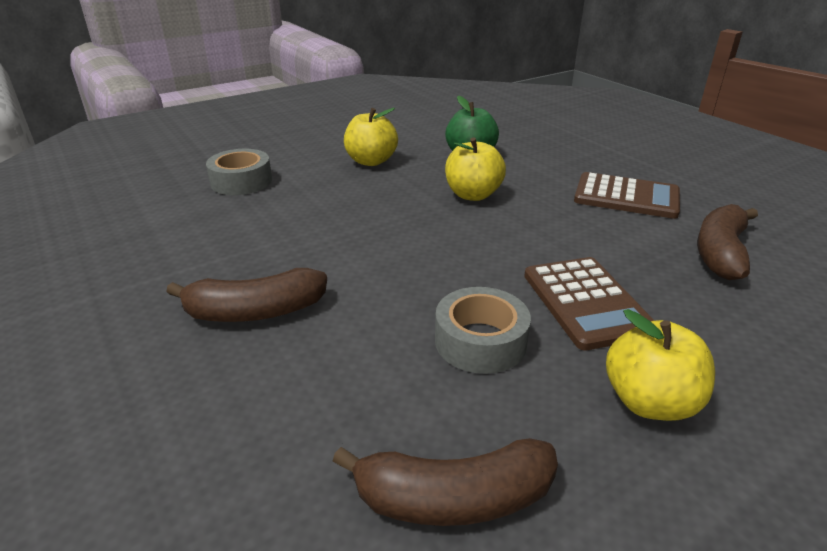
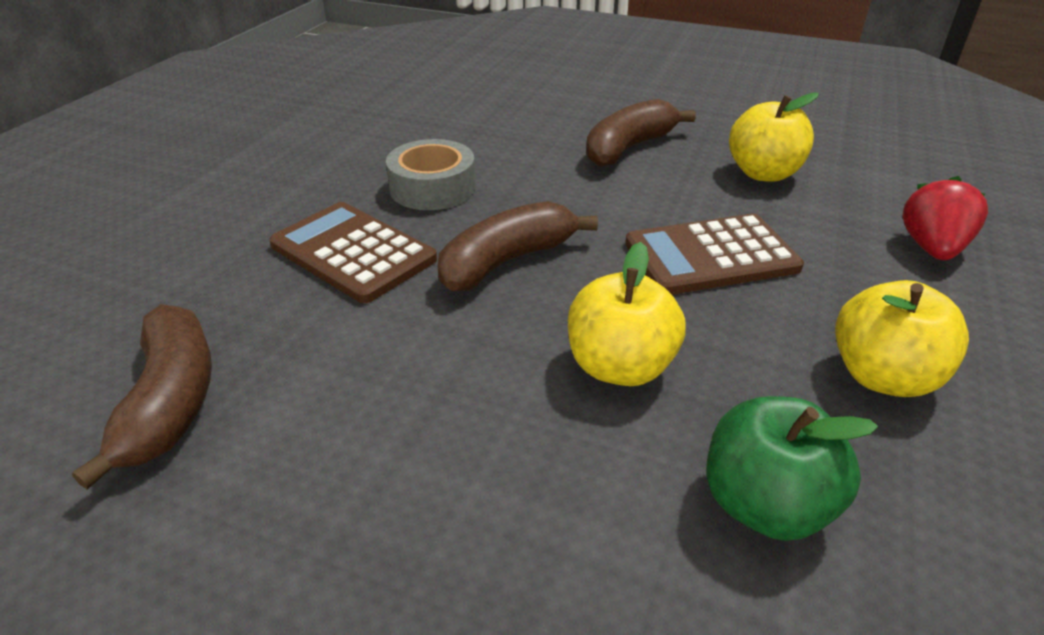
camera: 145 degrees right, 5 degrees up
(241, 181) = (932, 248): grey tape -> red strawberry
(454, 498) = (387, 122): brown banana -> brown banana (506, 261)
(626, 197) = (348, 498): brown calculator -> brown calculator (711, 256)
(649, 402) = (276, 195): yellow apple -> yellow apple (763, 173)

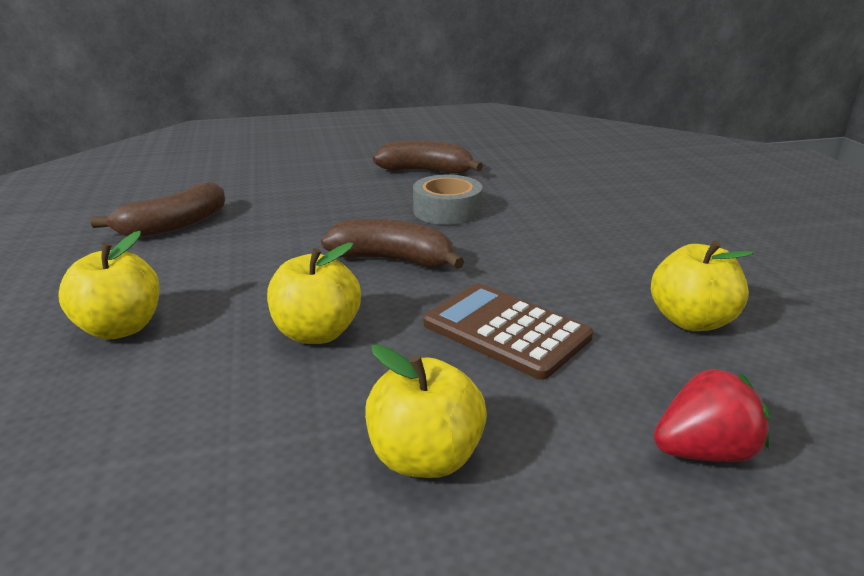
camera: 55 degrees right, 10 degrees down
(353, 252) = (343, 216): brown calculator -> none
(453, 539) = (120, 328): none -> yellow apple
(628, 147) = (623, 252): brown banana -> brown banana (426, 171)
(765, 504) = (215, 429): green apple -> none

